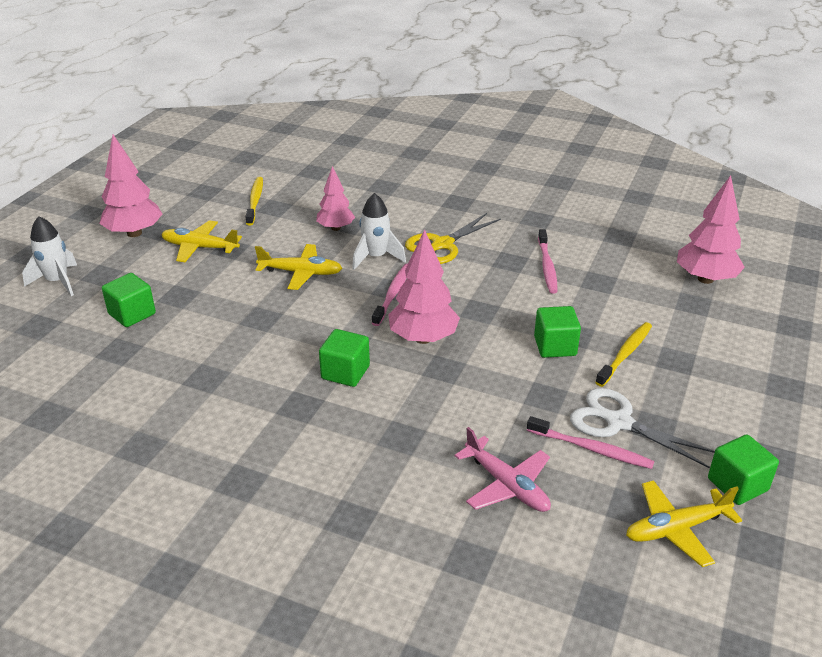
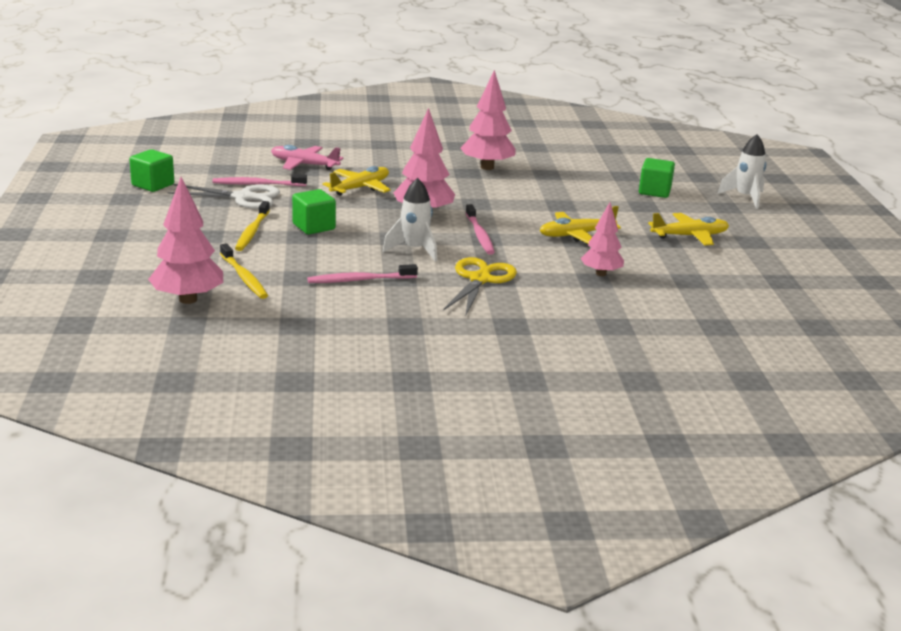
camera: 150 degrees right, 10 degrees down
(134, 233) = (764, 235): pink tree -> pink tree (487, 167)
(255, 201) = (718, 282): yellow toothbrush -> yellow toothbrush (244, 277)
(345, 372) = (458, 189): green cube -> none
(376, 257) = (529, 257): white rocket -> white rocket (414, 250)
(547, 267) = (359, 280): pink toothbrush -> pink toothbrush turned 75 degrees counterclockwise
(676, 529) = (192, 165): yellow plane -> yellow plane (360, 188)

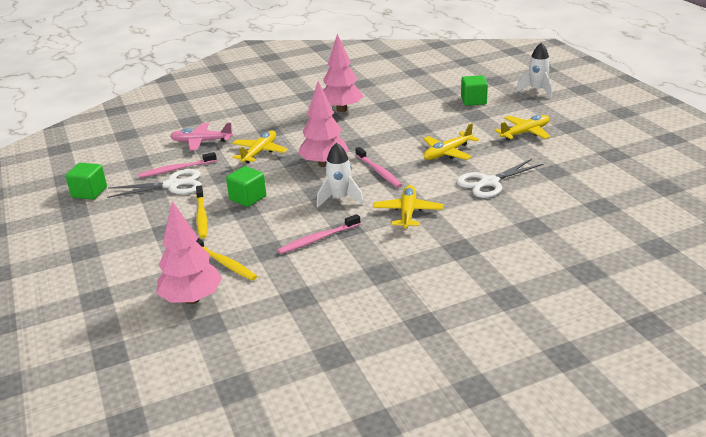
camera: 15 degrees left, 5 degrees up
(480, 279) = (408, 212): yellow scissors -> yellow plane
(601, 273) = (489, 182): pink tree -> white scissors

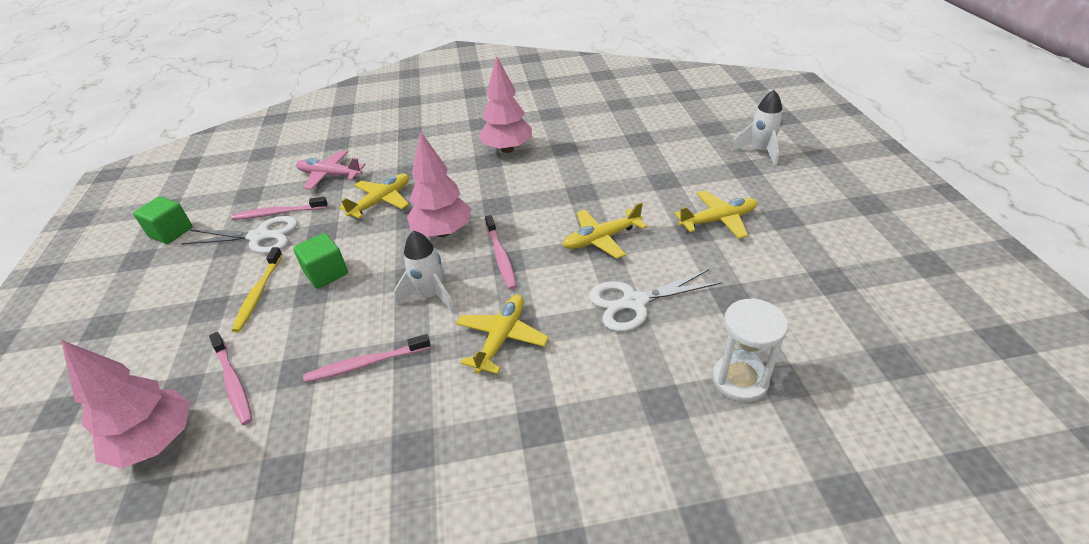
camera: 15 degrees right, 10 degrees up
(224, 263) = (233, 383): yellow toothbrush -> pink toothbrush
(473, 101) = (671, 157): green cube -> none
(576, 209) = (739, 380): none -> white hourglass

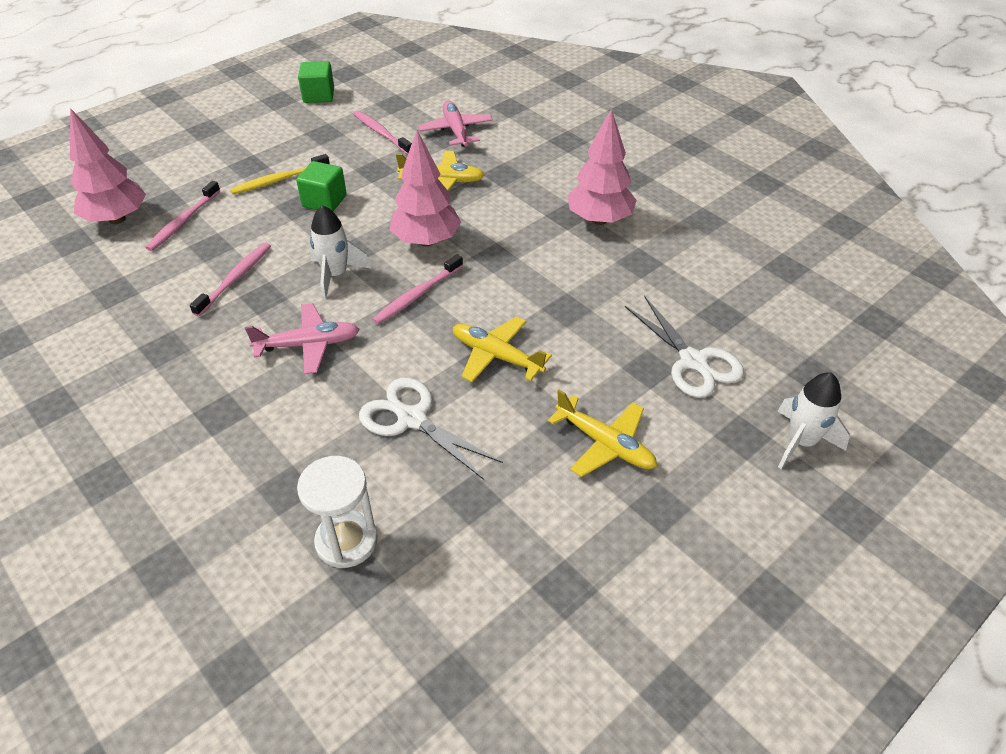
camera: 55 degrees right, 5 degrees up
(259, 237) = (344, 141): white scissors -> white scissors (693, 361)
(365, 364) = (235, 278): pink toothbrush -> pink toothbrush turned 75 degrees clockwise
(502, 338) = (309, 345): yellow plane -> pink plane

